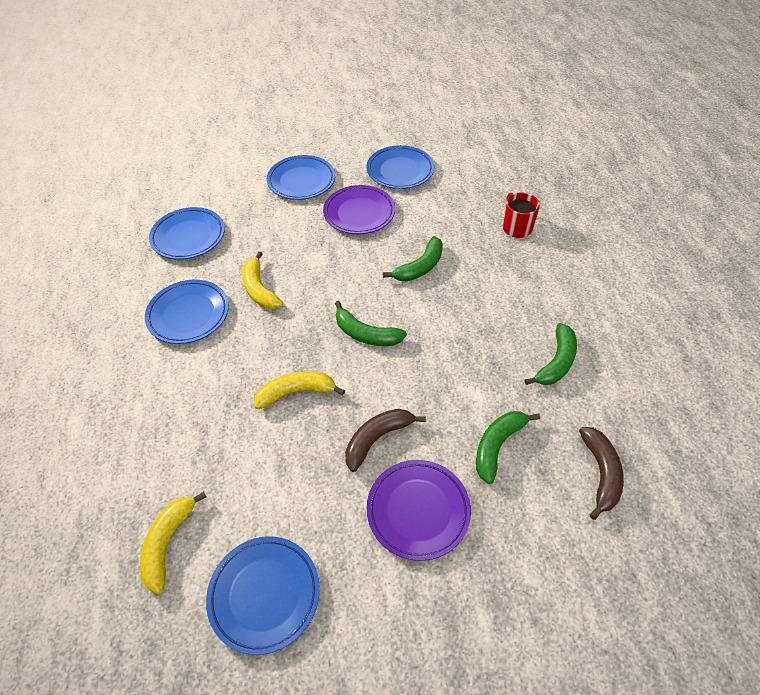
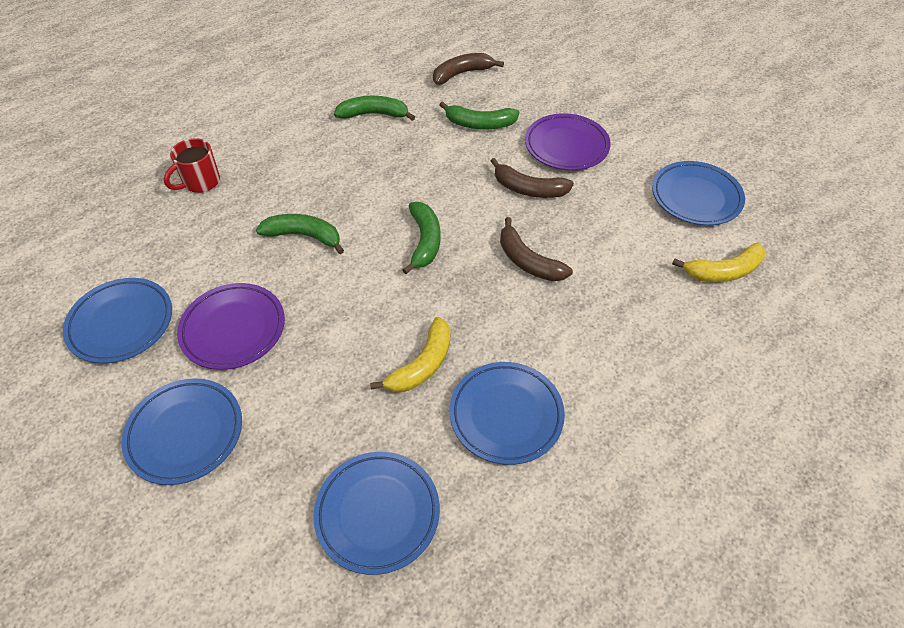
camera: 120 degrees left, 0 degrees up
(296, 392) = (528, 261): yellow banana -> brown banana

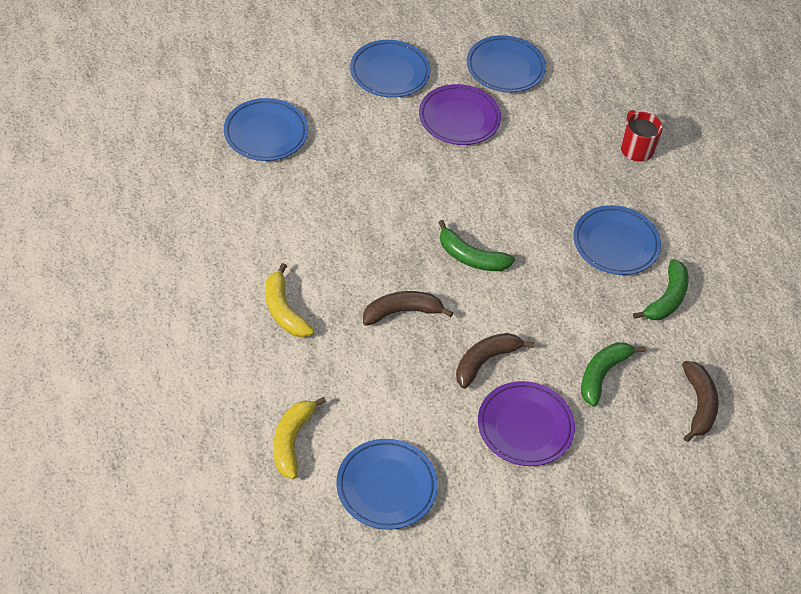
camera: 115 degrees right, 0 degrees up
(304, 236) = (528, 188): green banana -> none
(422, 365) = (353, 201): yellow banana -> yellow banana (283, 310)
(506, 415) = (279, 224): blue plate -> blue plate (615, 244)

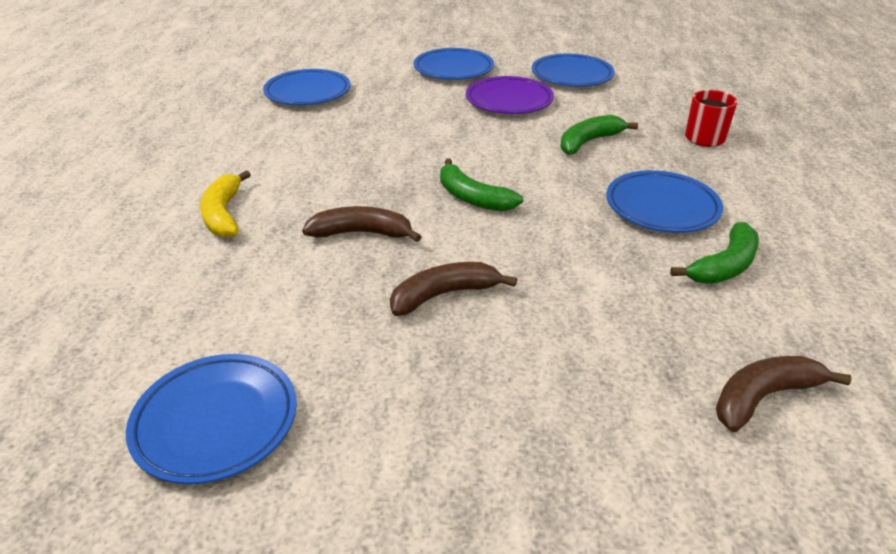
camera: 20 degrees right, 15 degrees down
(292, 441) = (128, 340): yellow banana -> none
(525, 427) = (468, 379): purple plate -> none
(602, 374) = (610, 334): green banana -> green banana (589, 142)
(699, 405) = (763, 397): brown banana -> brown banana turned 135 degrees counterclockwise

